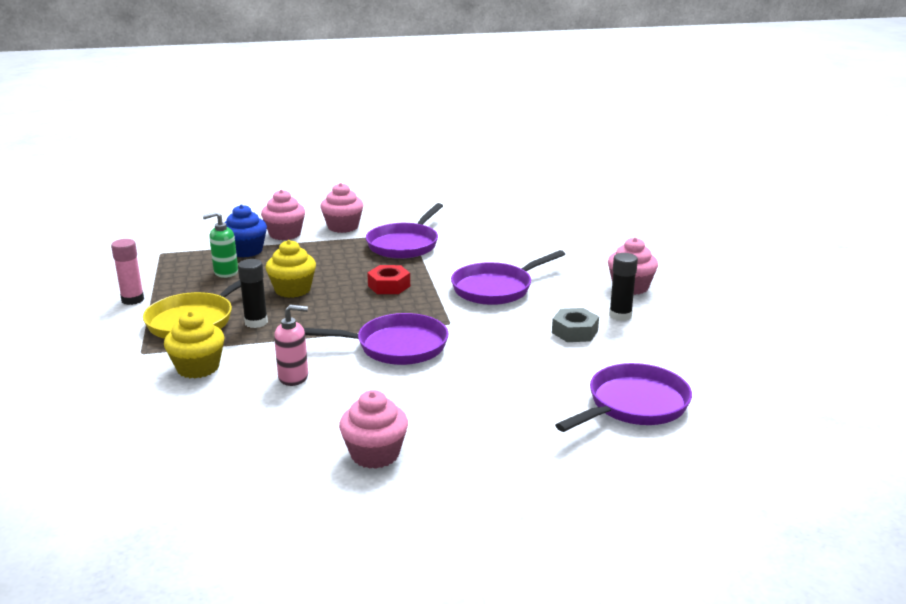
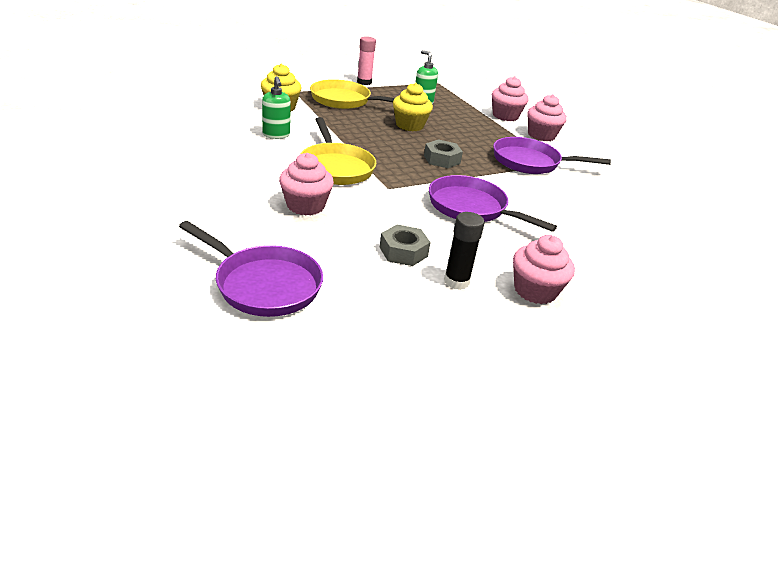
camera: 70 degrees right, 10 degrees up
(246, 251) = (463, 106): blue cupcake -> none
(256, 322) = (351, 118): black glue stick -> none
(294, 377) = (276, 135): pink soap dispenser -> green soap dispenser
(375, 454) = (175, 167): pink cupcake -> pink cupcake (305, 206)
(389, 286) = (441, 159): red nut -> grey nut
(396, 346) = (336, 167): purple pan -> yellow pan

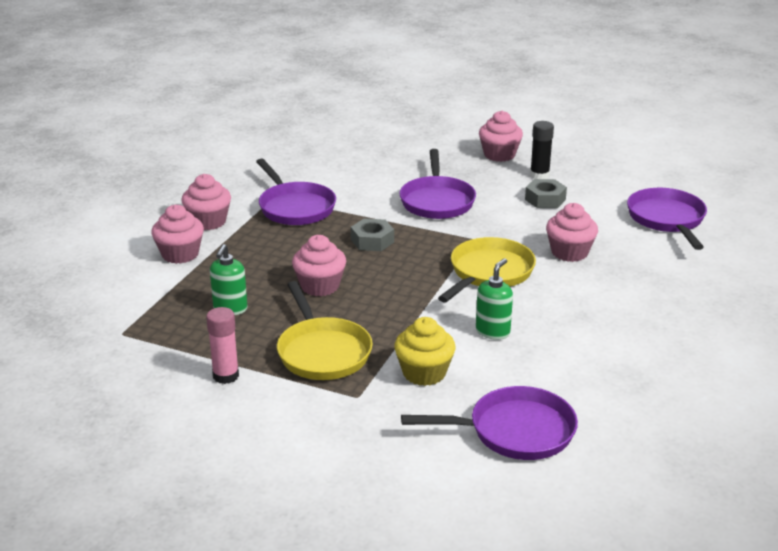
camera: 125 degrees left, 5 degrees down
(198, 99) = (515, 431): none -> purple pan
(409, 125) = (320, 286): yellow cupcake -> pink cupcake

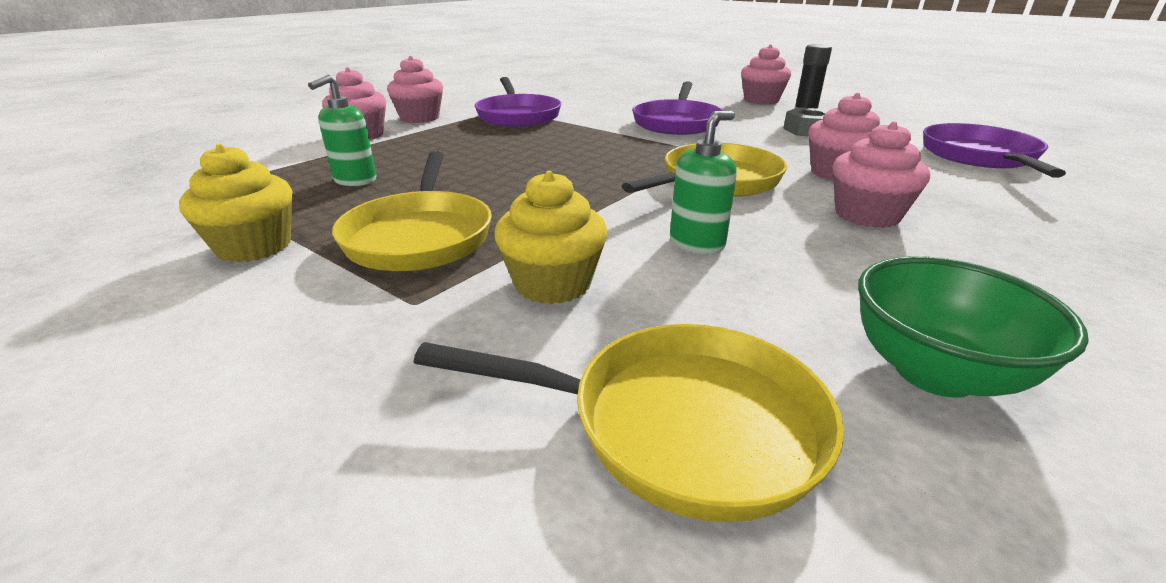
camera: 15 degrees right, 0 degrees up
(226, 376) = (254, 246): pink glue stick -> yellow cupcake
(320, 286) = (485, 172): pink cupcake -> pink cupcake (867, 215)
(372, 241) = (581, 143): grey nut -> none
(515, 431) = (680, 425): purple pan -> yellow pan
(617, 391) = (934, 372): none -> green bowl

